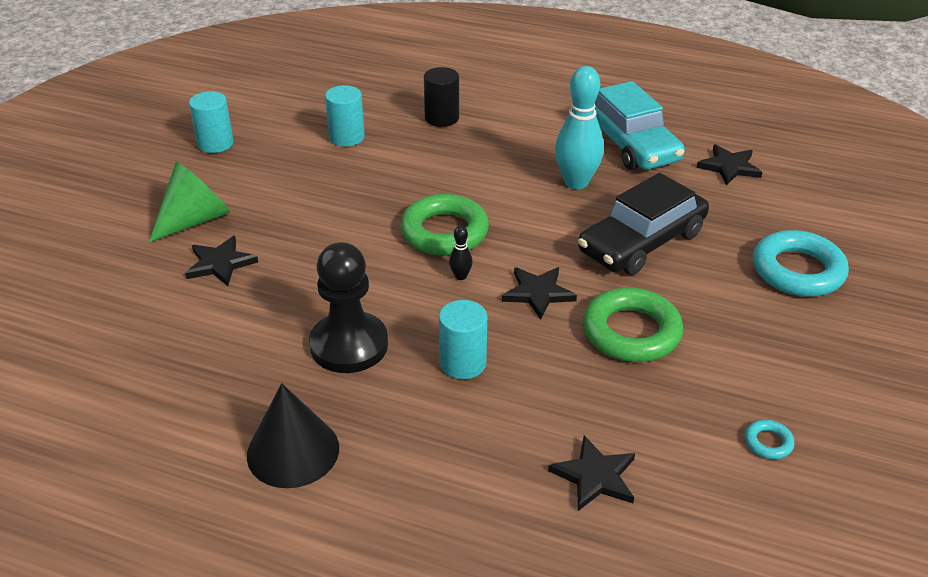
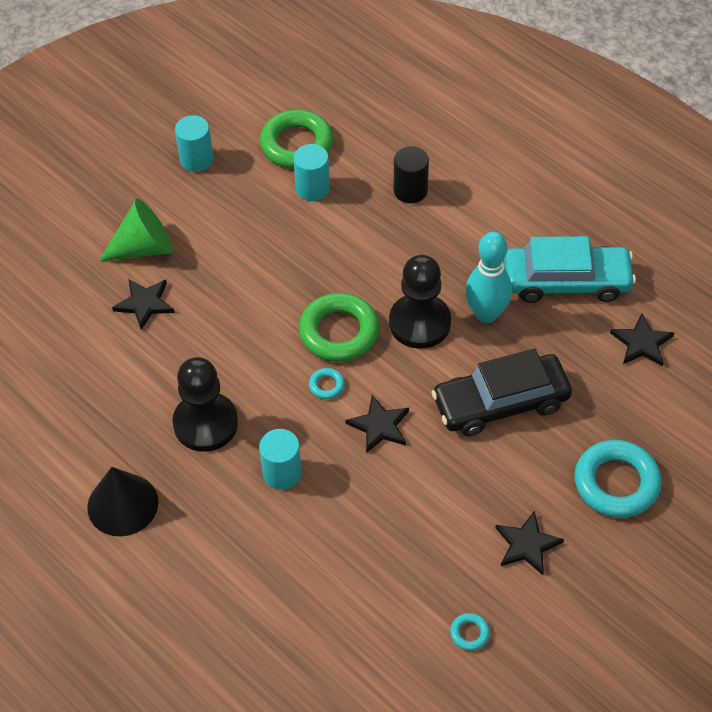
camera: 25 degrees right, 15 degrees up
(460, 276) = (327, 385): black bowling pin -> turquoise ring
(519, 205) = (419, 323): none -> black pawn
(595, 476) = (322, 609): black star -> black star (527, 545)
(629, 143) = (566, 281): turquoise car -> turquoise car turned 90 degrees counterclockwise
(631, 332) = (431, 493): green ring -> green ring (297, 144)

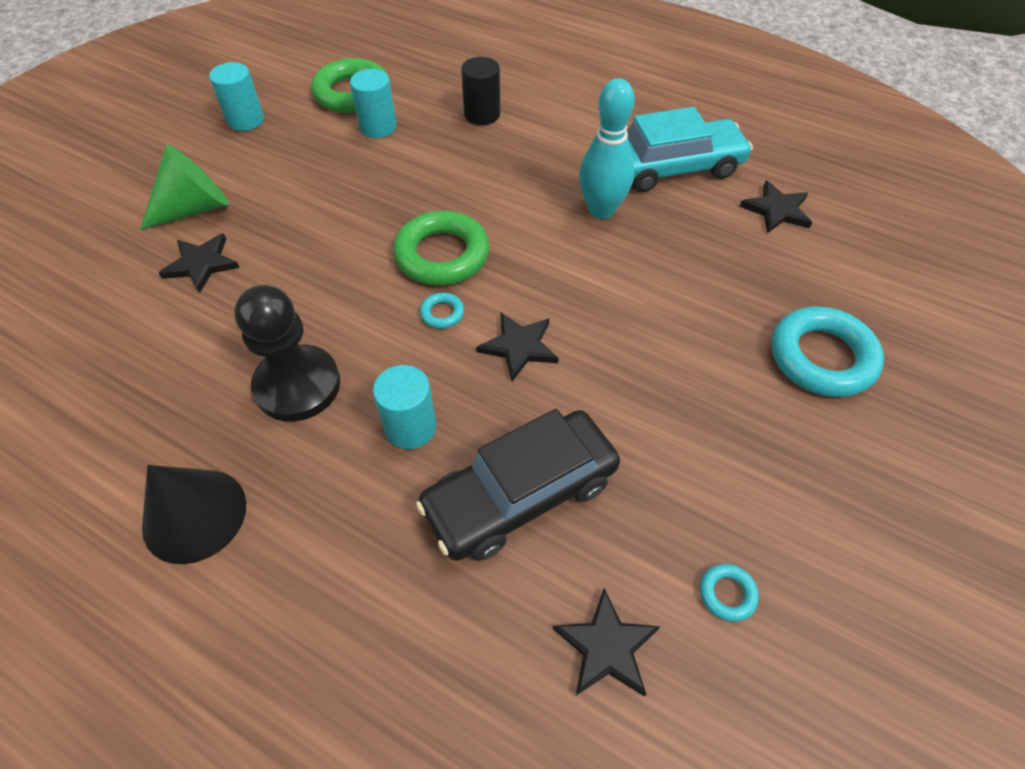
camera: 15 degrees left, 0 degrees up
(419, 323) = (531, 230): black pawn -> none
(500, 403) = (652, 295): black car -> black car (520, 494)
(527, 545) = (751, 453): black star -> black star (606, 646)

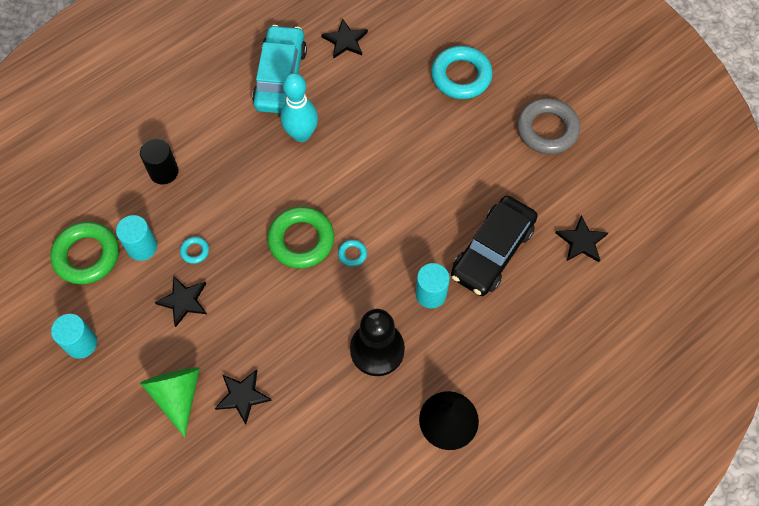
camera: 70 degrees left, 10 degrees up
(519, 347) = (395, 220): black star -> black star (183, 301)
(520, 494) = (492, 251): black car -> black car turned 45 degrees clockwise
(727, 594) = (573, 182): turquoise ring -> turquoise ring (195, 251)
(809, 516) = (547, 129): none -> grey ring

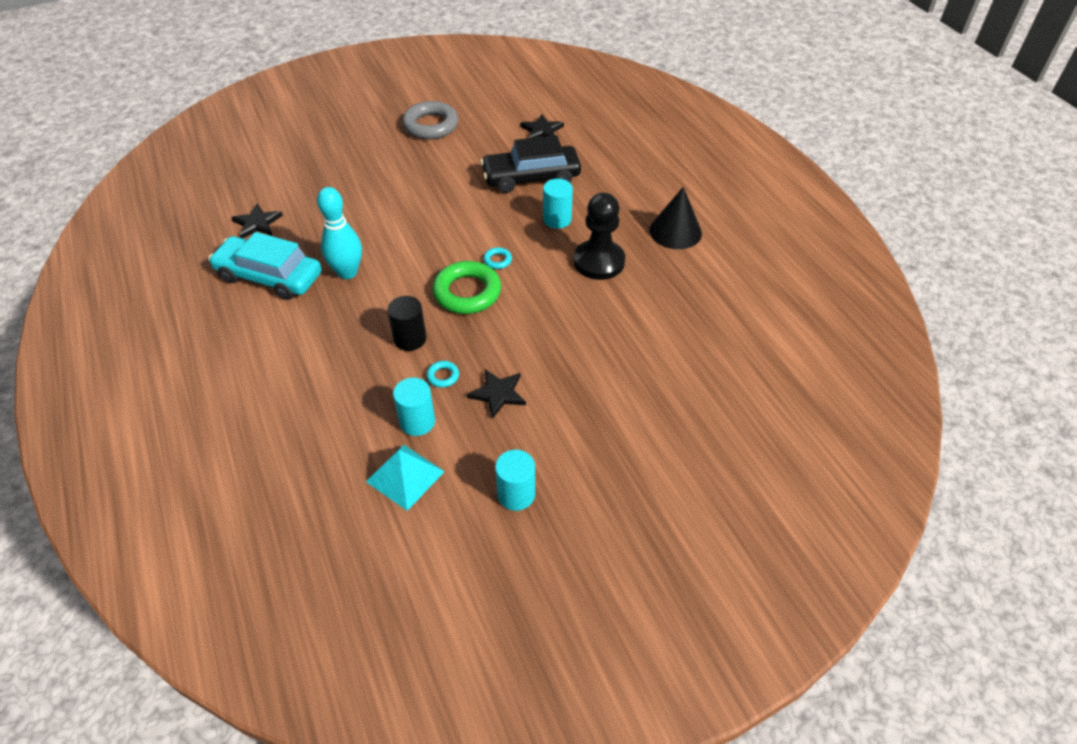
camera: 75 degrees left, 15 degrees down
(87, 256) = (405, 476): green ring -> turquoise pyramid
(164, 172) = (330, 389): black cylinder -> black cylinder (410, 339)
(177, 395) = (603, 413): green cone -> none
(242, 396) = (618, 362): black star -> none
(461, 76) = (348, 160): turquoise ring -> none
(492, 251) = (531, 177): black car -> black car turned 120 degrees clockwise

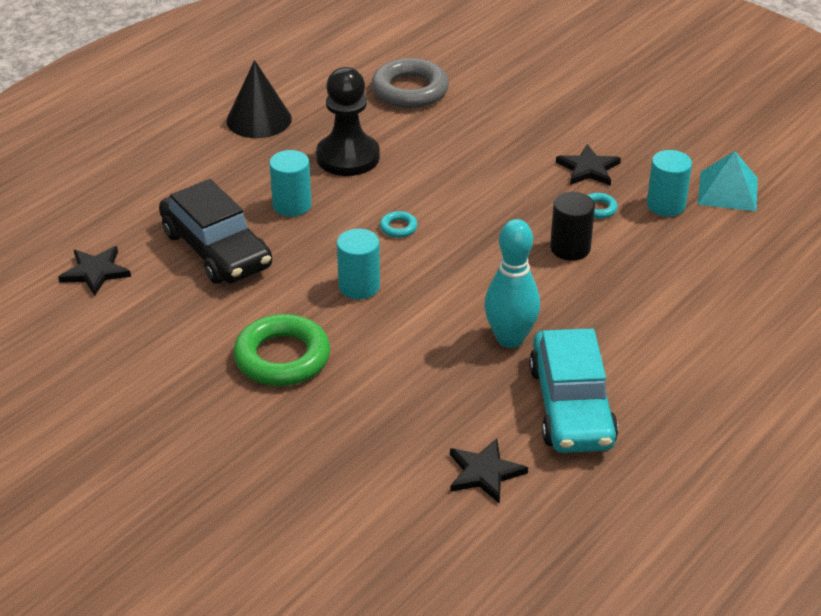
camera: 115 degrees left, 10 degrees down
(431, 125) = (135, 389): grey ring -> grey ring (410, 90)
(467, 292) = (468, 232): green ring -> green ring (282, 358)
(516, 494) = (683, 128): turquoise cylinder -> turquoise cylinder (359, 286)

